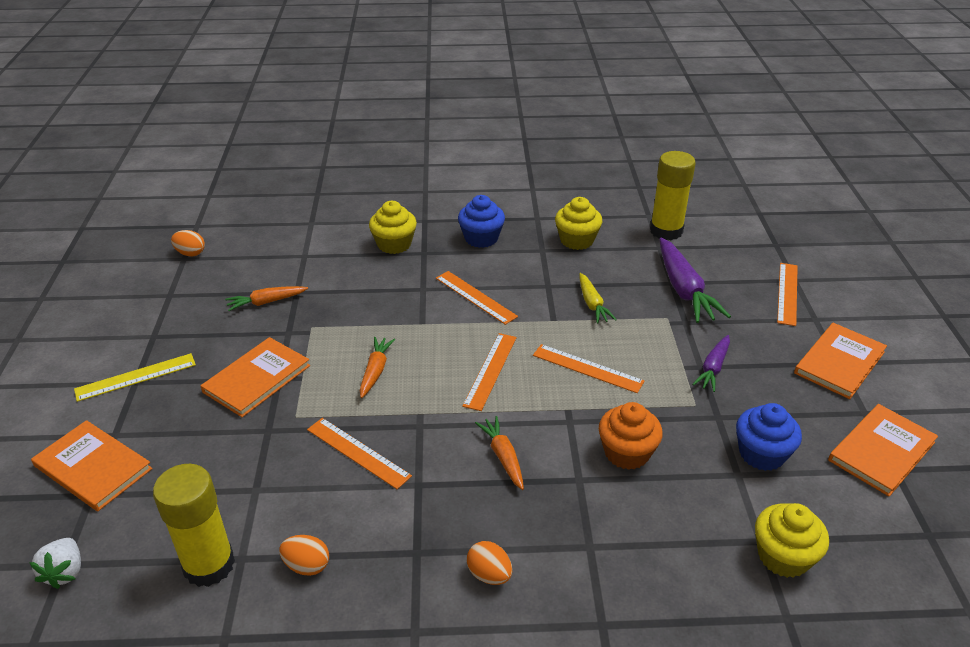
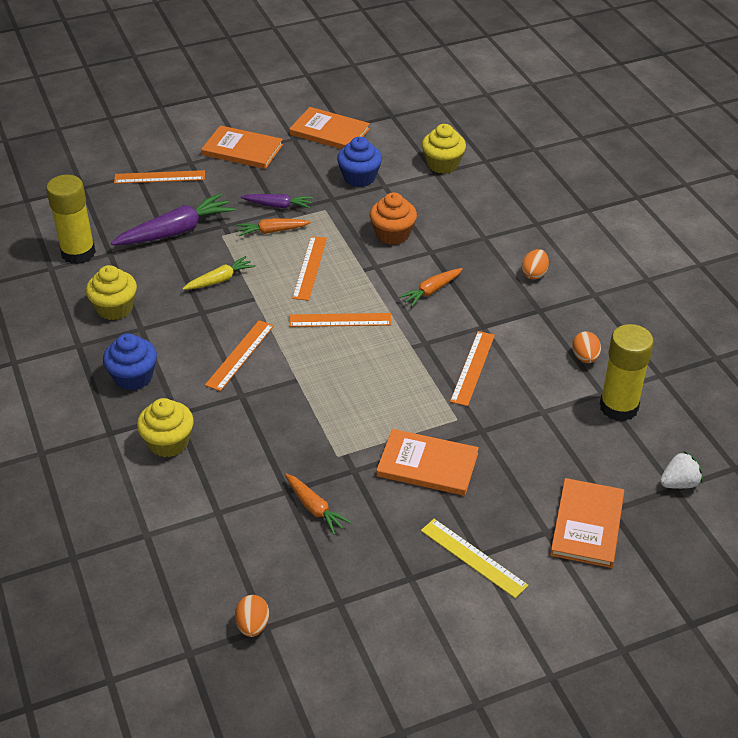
camera: 110 degrees left, 5 degrees up
(375, 371) = (376, 389): orange carrot -> orange carrot (272, 231)

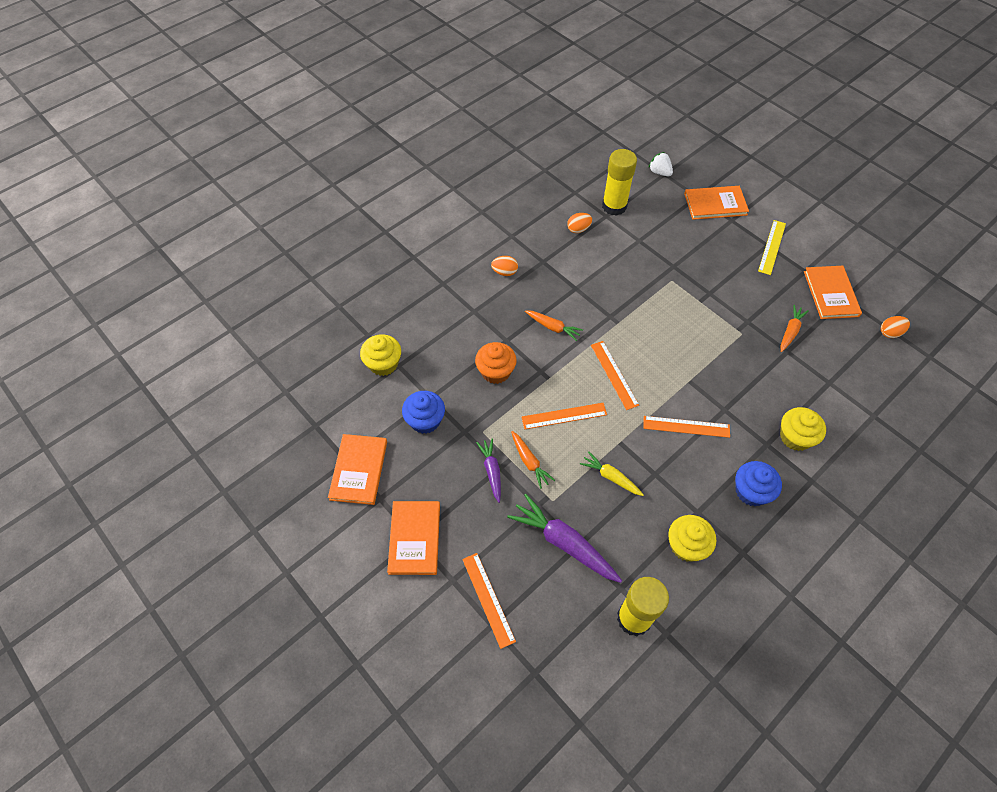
camera: 110 degrees left, 15 degrees up
(427, 465) = (719, 285): orange book -> orange book (831, 293)
(473, 368) = (620, 283): orange ruler -> none

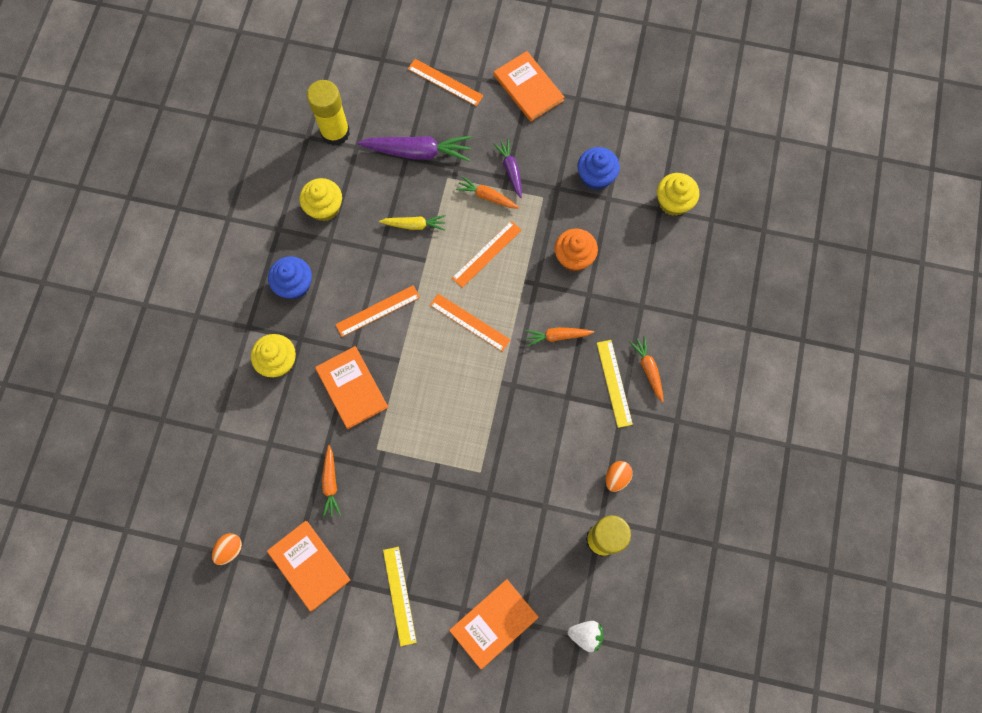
camera: 145 degrees right, 15 degrees up
(359, 470) = (611, 107): orange book -> orange book (352, 388)
(492, 471) = (510, 170): purple carrot -> purple carrot turned 150 degrees counterclockwise
(504, 272) = (648, 369): orange egg -> orange carrot
(535, 278) = (614, 383): none -> yellow ruler

